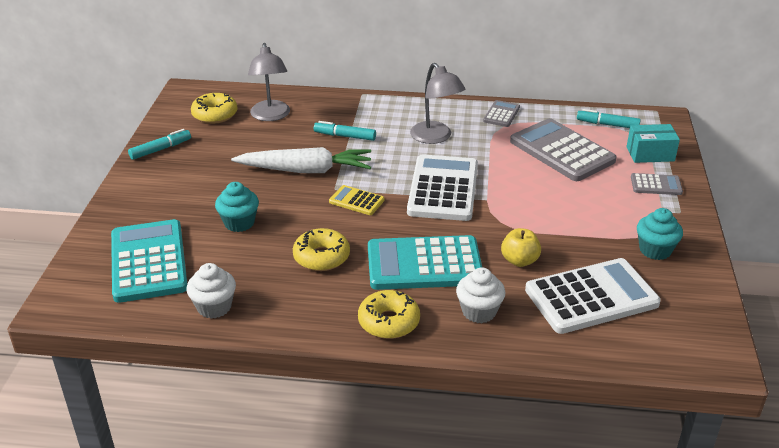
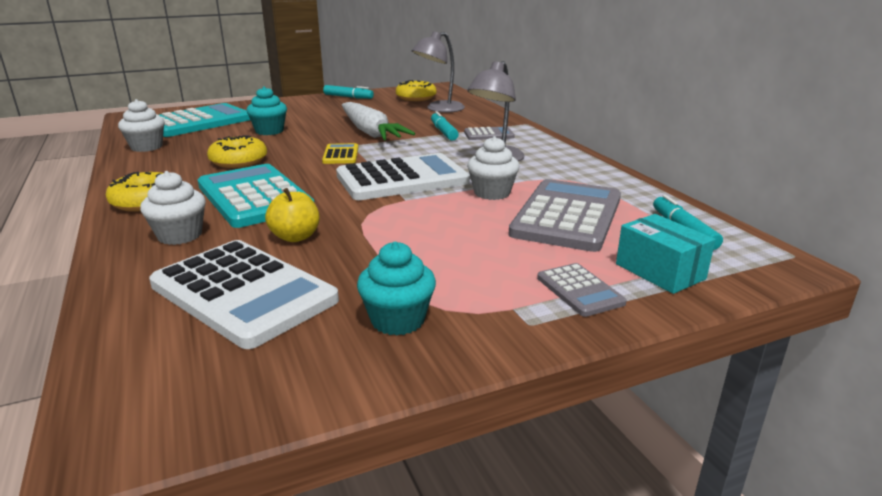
camera: 60 degrees right, 10 degrees down
(501, 114) = (593, 174): grey calculator -> grey calculator (489, 134)
(502, 162) = (492, 193): none -> white cupcake

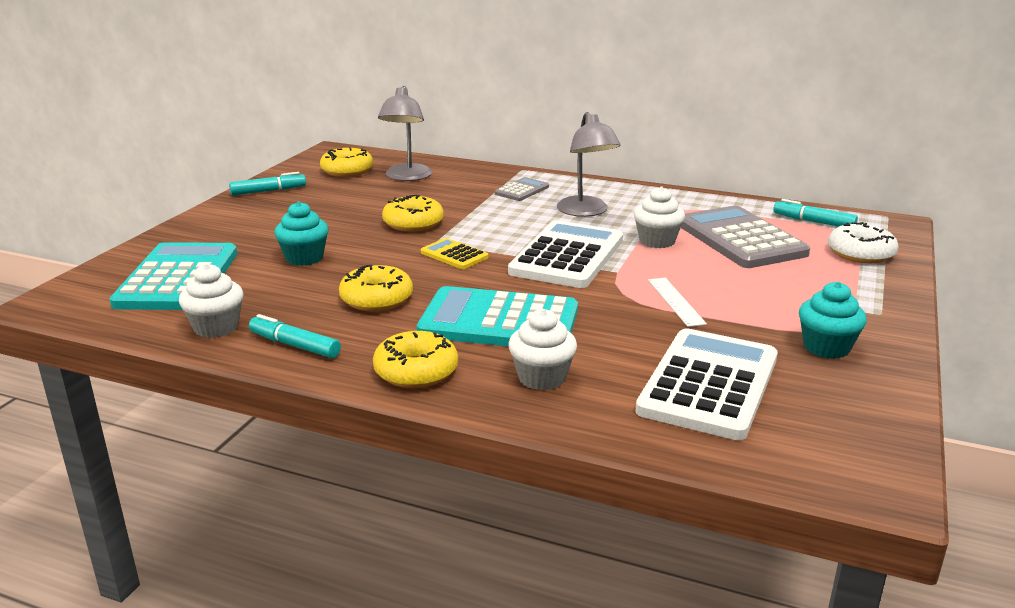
camera: 45 degrees left, 0 degrees up
(243, 293) = (709, 384): white calculator -> white calculator turned 60 degrees counterclockwise
(295, 237) = (627, 334): yellow apple -> none
(370, 132) = (413, 223): white carrot -> yellow donut
(386, 233) = (675, 301): none -> white ruler
(443, 132) = (478, 200): turquoise marker -> turquoise marker (294, 345)
(579, 290) = (856, 283): grey calculator -> none
(660, 271) = (860, 253): turquoise box -> white donut

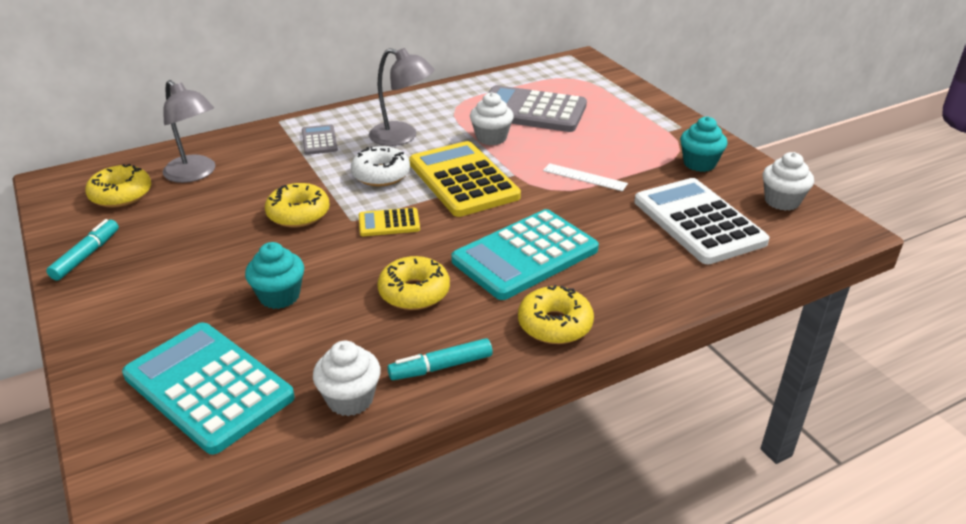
camera: 50 degrees left, 10 degrees up
(542, 378) = (624, 276): white cupcake -> white cupcake (782, 201)
(567, 256) = (463, 180): white calculator -> yellow calculator
(813, 222) = (543, 77): turquoise marker -> none
(860, 253) = (605, 89): white donut -> white donut (381, 175)

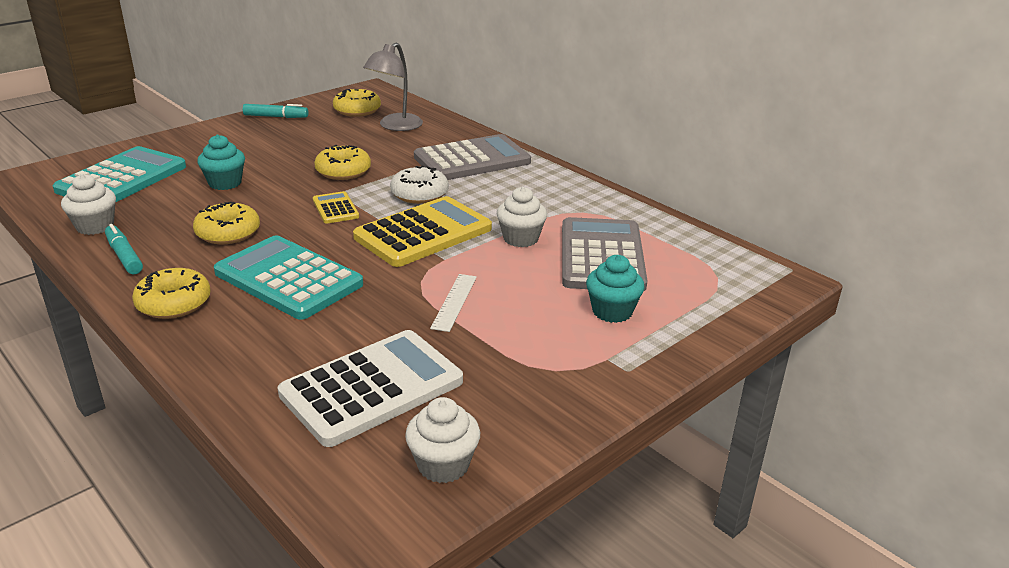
camera: 75 degrees right, 5 degrees down
(319, 140) = (472, 160): grey calculator -> grey calculator, size x2.09
(402, 137) = (498, 194): grey lamp -> none
(699, 163) = (524, 387): turquoise cupcake -> turquoise cupcake (612, 311)

